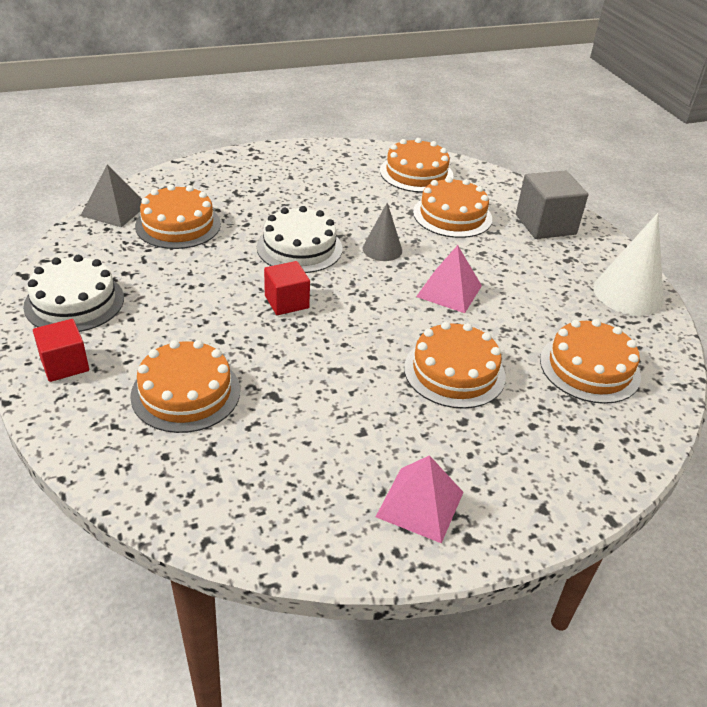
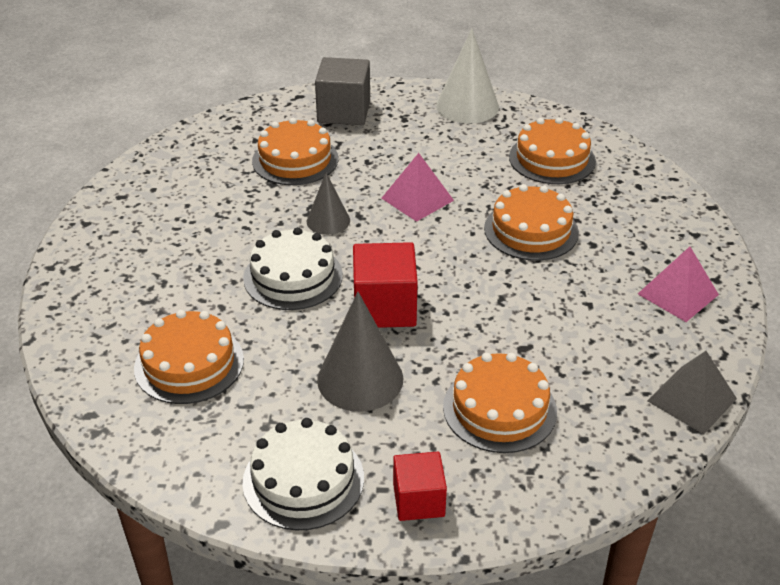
camera: 65 degrees left, 0 degrees up
(114, 210) = (116, 417): grey pyramid -> grey pyramid (692, 399)
(193, 306) = (360, 379): none -> grey cone
(286, 302) = (384, 307): red cube -> red cube, size x1.56
(416, 173) = (200, 159): orange cake -> none

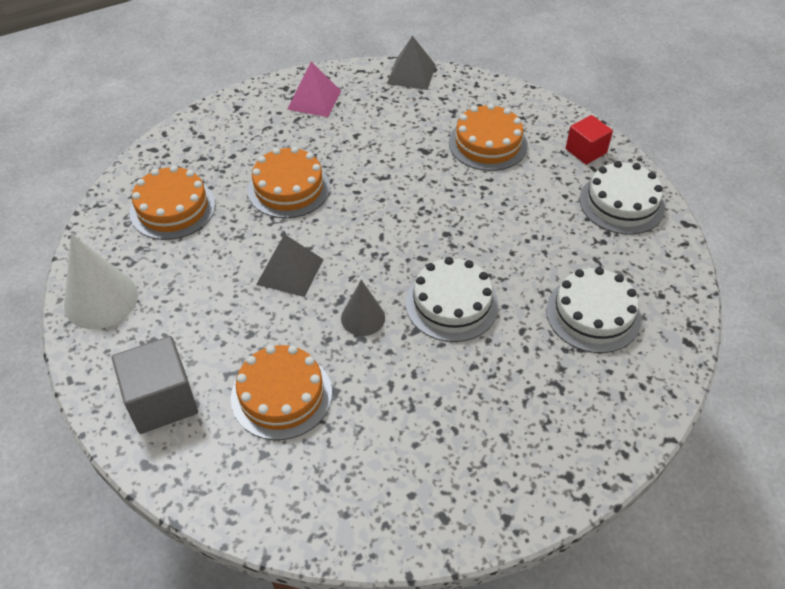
camera: 120 degrees left, 10 degrees up
(189, 363) = (593, 314): orange cake -> white cake
(360, 379) = (521, 215): grey cone -> none
(384, 307) = (442, 233): red cube -> none
(417, 199) = (290, 271): pink pyramid -> grey pyramid

